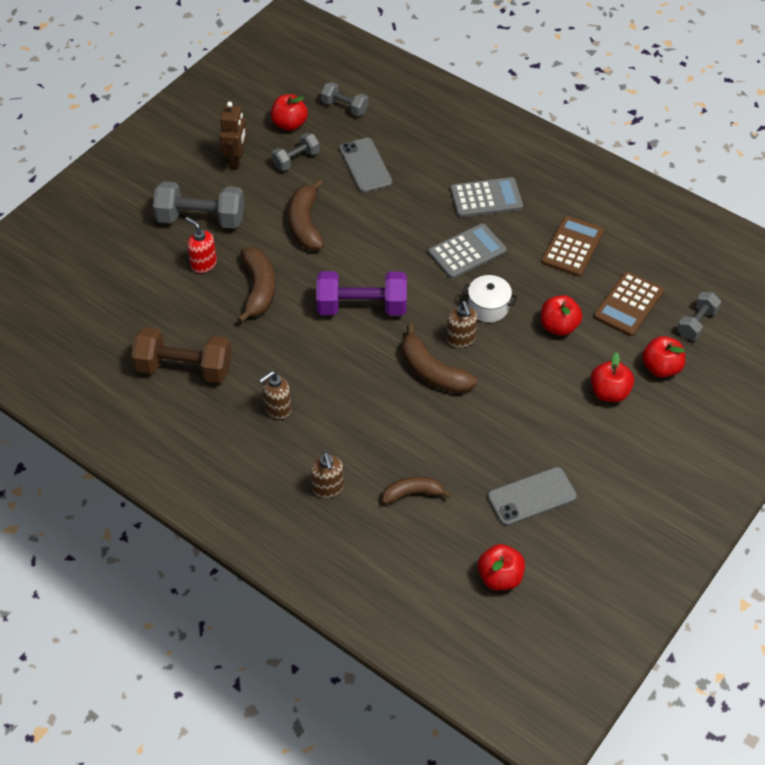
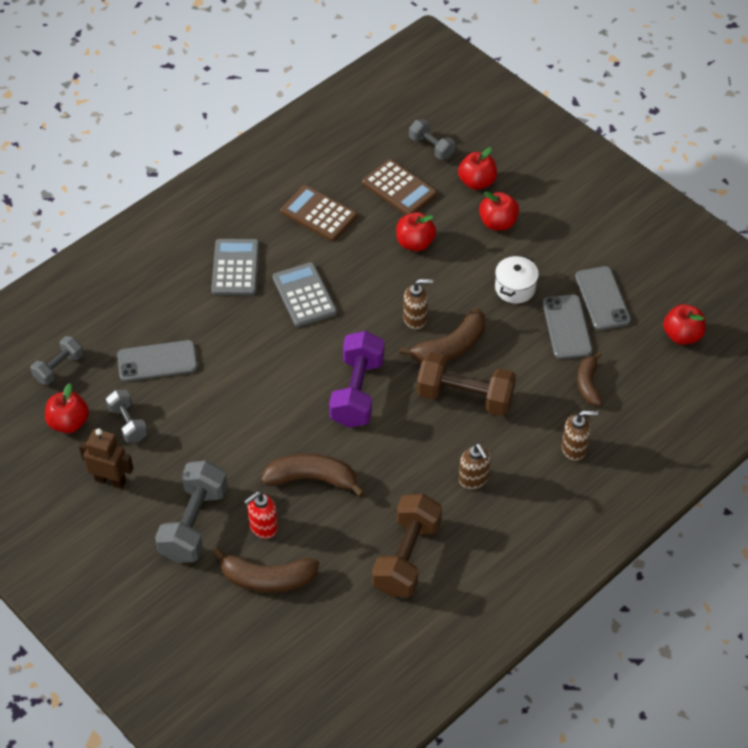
camera: 80 degrees left, 0 degrees up
(305, 224) = (228, 426): brown banana -> brown banana (267, 579)
(373, 390) = (465, 397): none -> brown dumbbell
(483, 467) = (566, 327): none -> grey phone
(488, 307) = (380, 291): white pot -> white pot (515, 288)

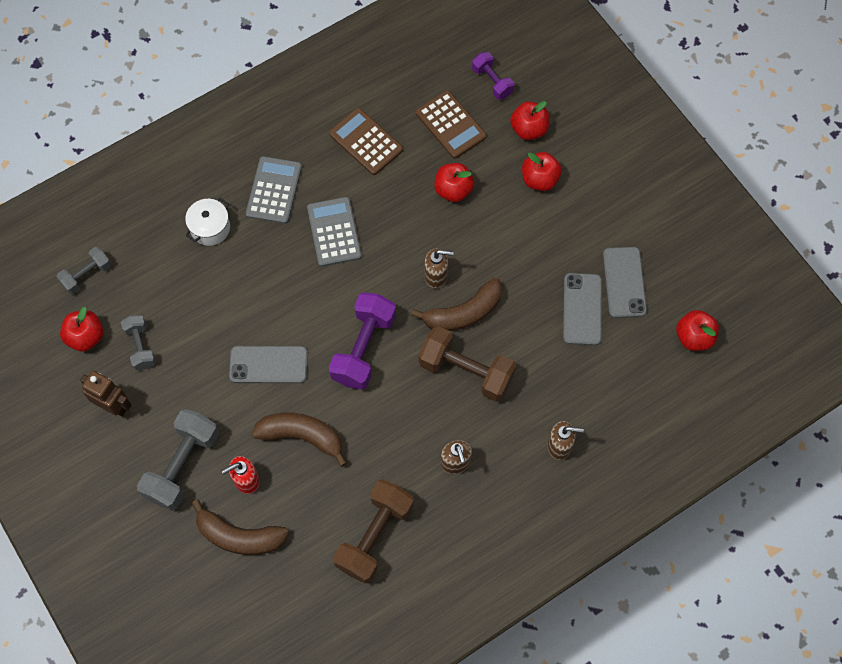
camera: 10 degrees right, 15 degrees up
(157, 361) = (180, 283): grey phone -> grey phone (268, 365)
(431, 147) = (492, 82): grey dumbbell -> purple dumbbell
(515, 288) = (540, 257): white pot -> white pot (210, 228)
(588, 384) = (589, 376): brown banana -> none

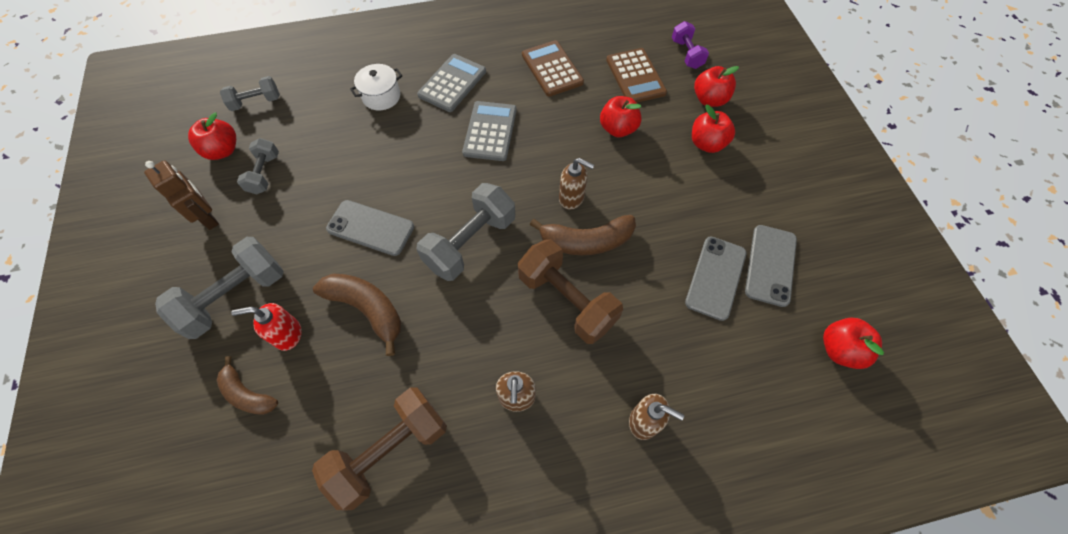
camera: 20 degrees right, 5 degrees down
(239, 536) = (247, 394): brown banana -> brown banana, size x0.65
(363, 348) = (470, 243): purple dumbbell -> grey dumbbell

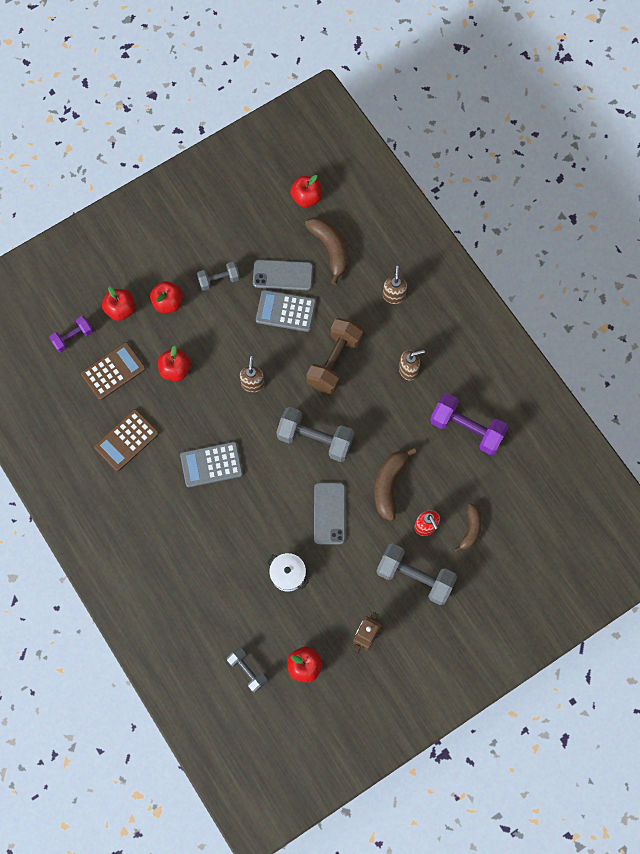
camera: 110 degrees left, 10 degrees up
(264, 174) = (313, 618): grey dumbbell -> grey dumbbell (219, 280)
(381, 96) = (205, 567): white pot -> white pot (288, 574)
(390, 450) = (466, 429): brown dumbbell -> purple dumbbell
(452, 83) = (170, 515): grey calculator -> grey calculator (286, 311)
(586, 241) = (285, 362): brown banana -> brown banana (330, 249)
(770, 265) = (260, 243): grey phone -> none

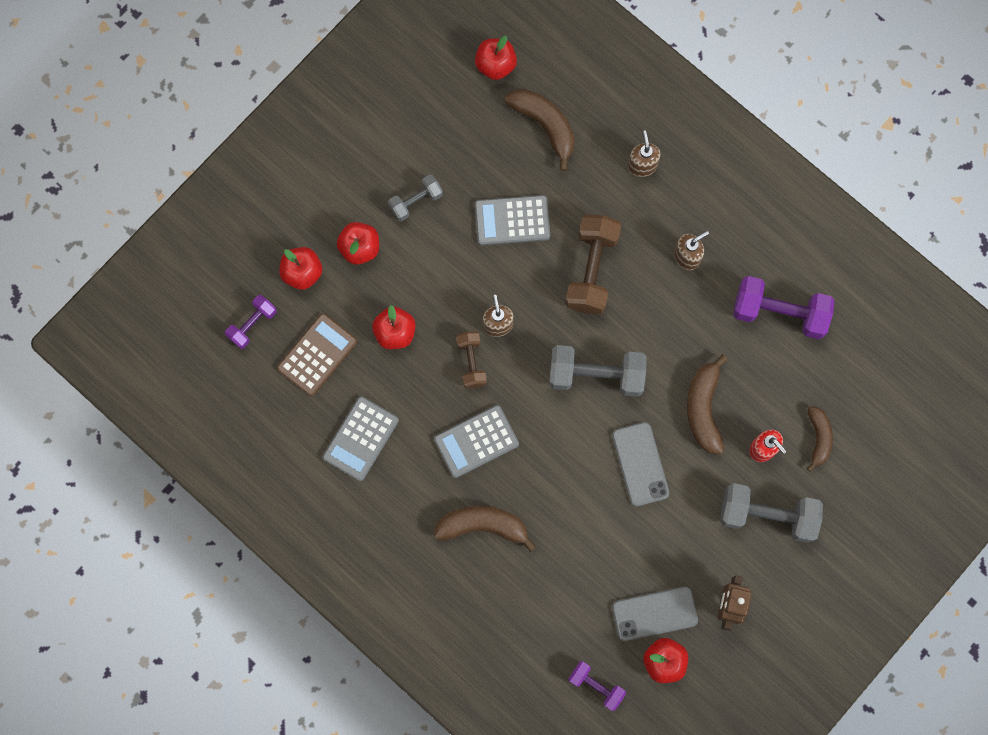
camera: 15 degrees left, 5 degrees up
(126, 440) = (361, 439): brown calculator -> grey calculator
(198, 528) = (483, 526): none -> brown banana
(225, 405) = (471, 362): none -> brown dumbbell
(247, 670) = (596, 686): grey dumbbell -> purple dumbbell
(282, 275) = (495, 175): grey phone -> grey phone (654, 613)
(288, 574) = (611, 554): white pot -> none

